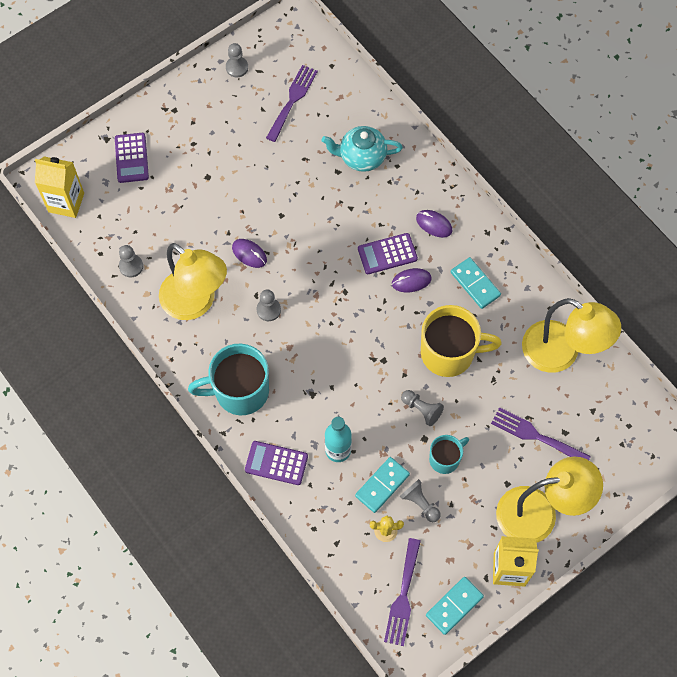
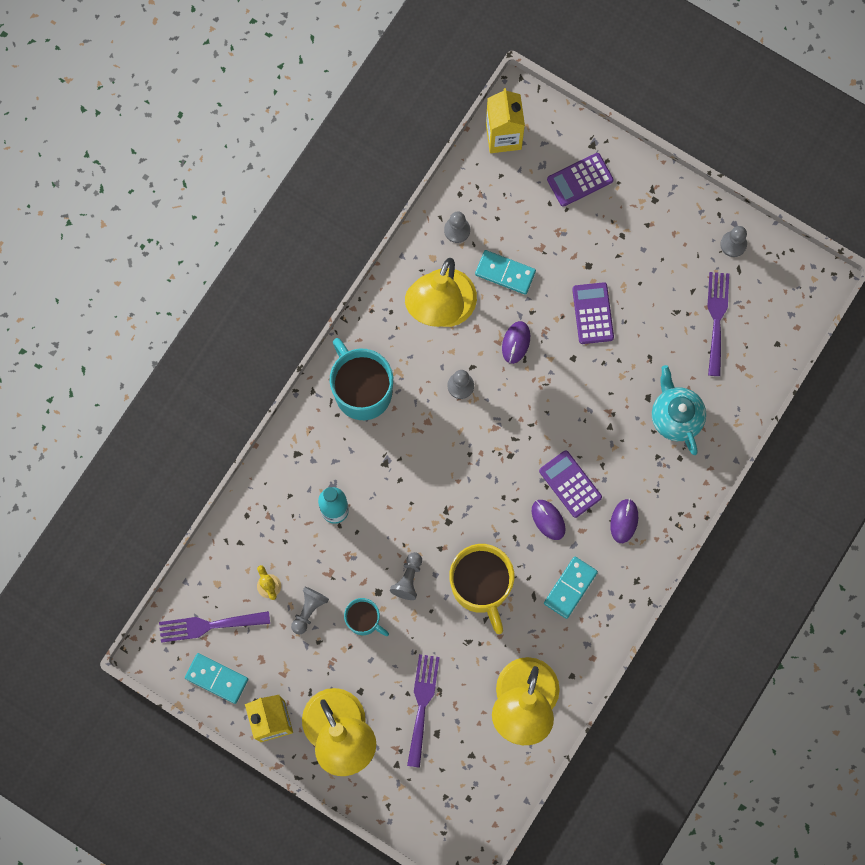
camera: 70 degrees right, 10 degrees up
(276, 463) = (300, 455): purple calculator -> purple calculator (592, 313)
(292, 100) = (716, 318): purple fork -> purple fork turned 90 degrees counterclockwise
(382, 485) = (314, 567): turquoise domino -> turquoise domino (505, 273)

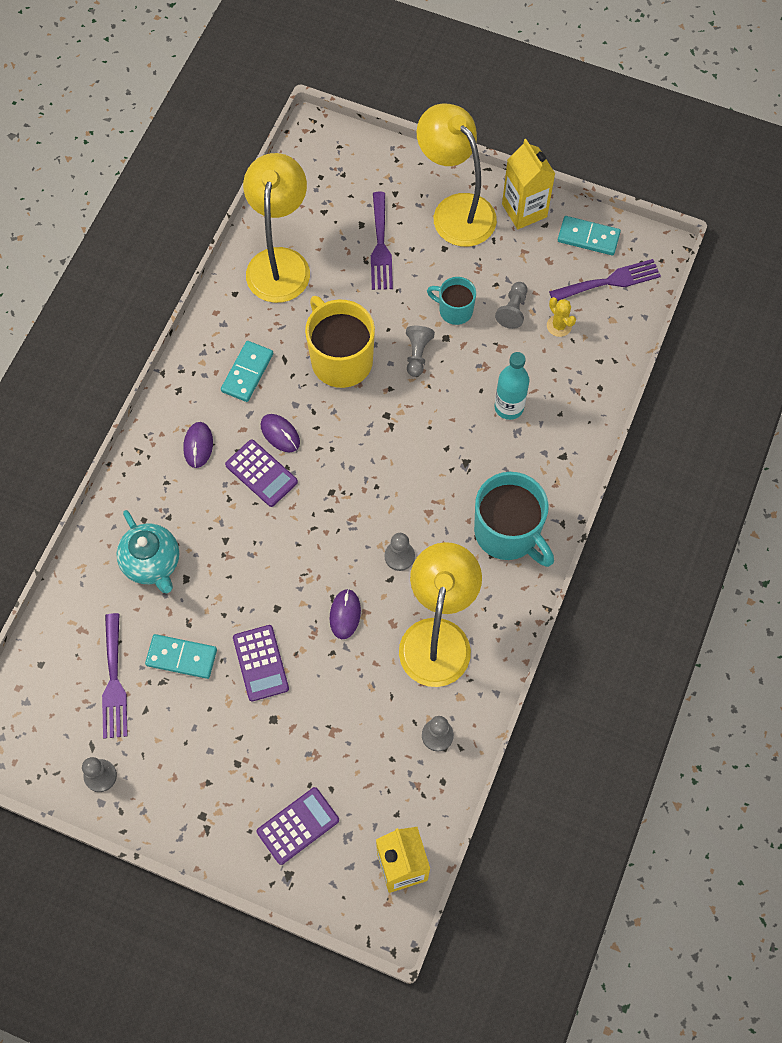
camera: 170 degrees right, 10 degrees down
(505, 273) = (371, 693): turquoise domino -> turquoise domino (181, 657)

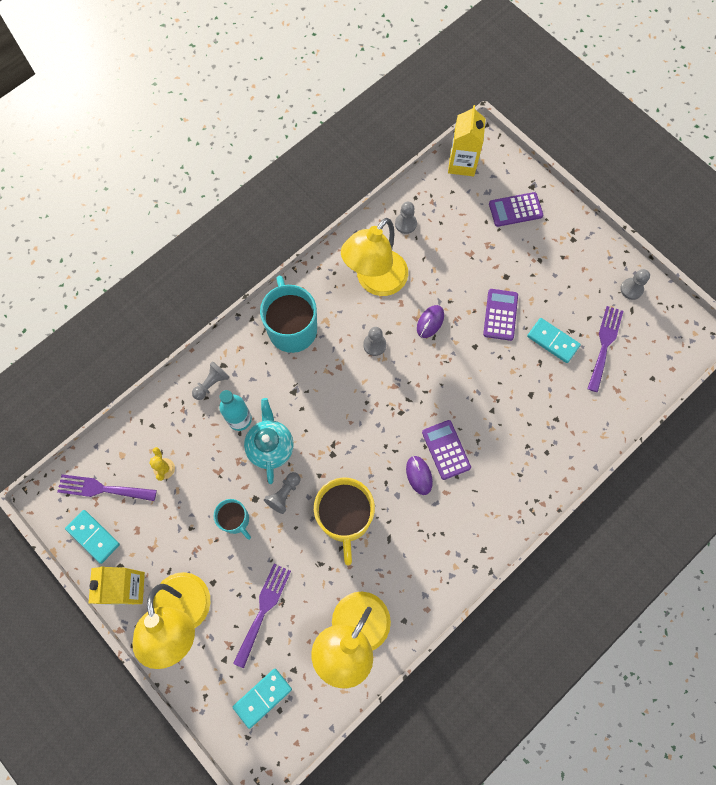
camera: 155 degrees left, 5 degrees up
(152, 563) = (551, 416): turquoise teapot -> turquoise teapot (270, 447)
(198, 446) = (485, 494): purple mouse -> none
(247, 372) = (423, 540): turquoise domino -> turquoise domino (262, 697)
(513, 310) = (191, 498): grey pawn -> grey pawn (212, 383)

